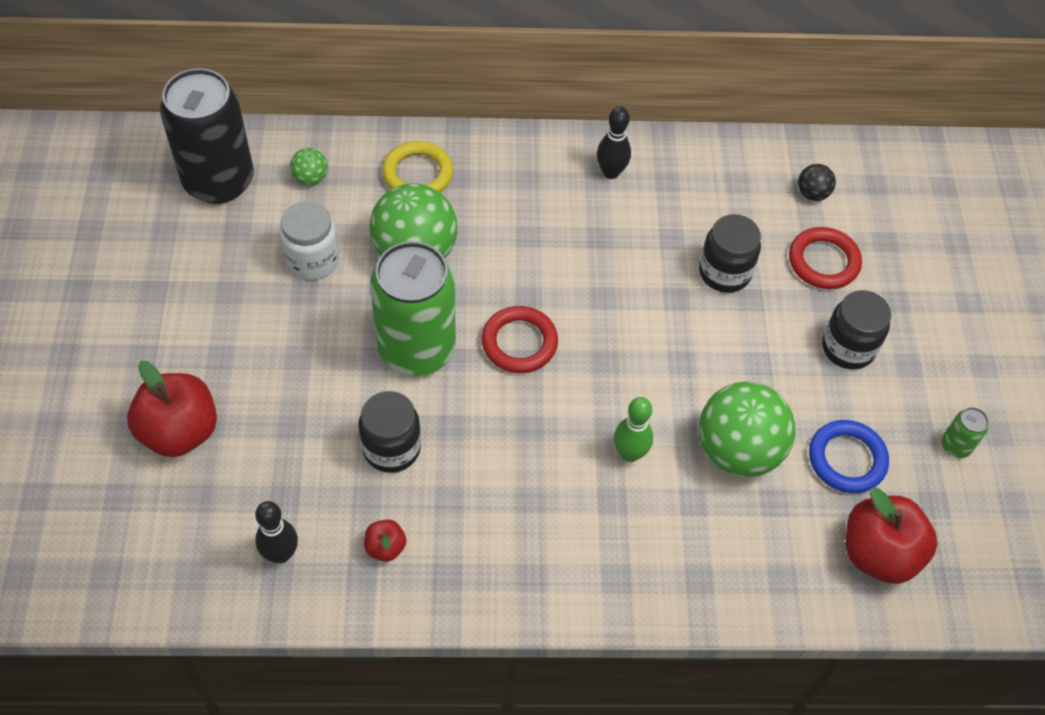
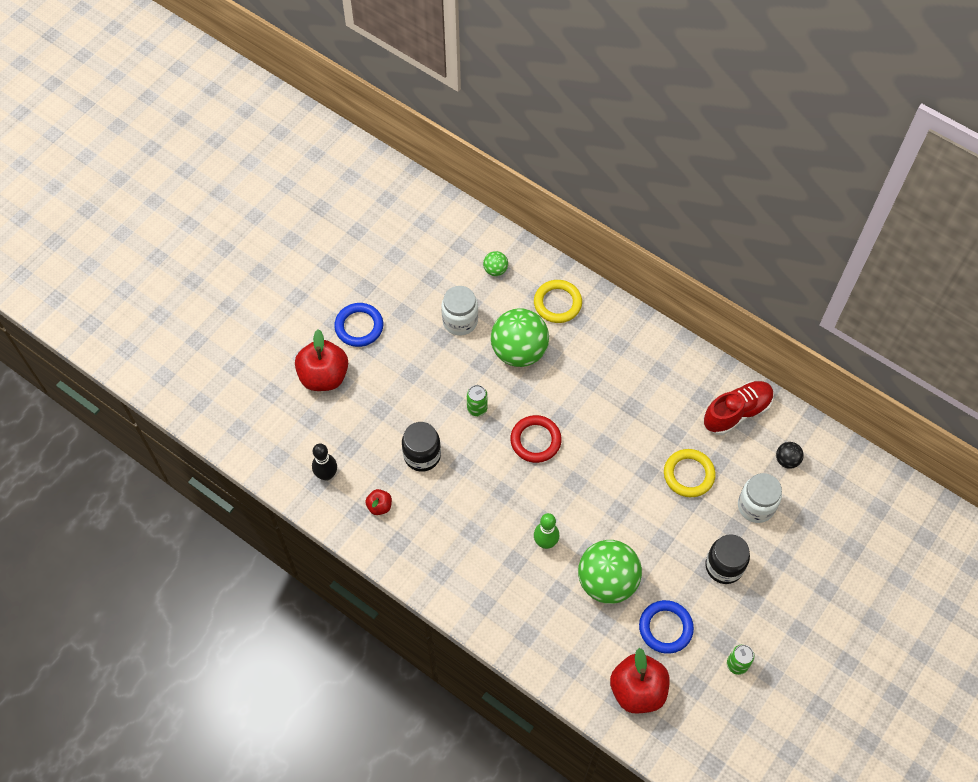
camera: 40 degrees right, 5 degrees up
(182, 342) = (359, 326): none -> blue ring
(219, 181) = (444, 242): black can -> none
(416, 349) = (477, 408): green can -> green can, size x0.40
(611, 172) = (672, 370): black bowling pin -> none
(718, 175) = (736, 412): none -> red shoe
(724, 272) = (688, 474): black jar -> yellow ring
(823, 261) = (756, 506): red ring -> white jar

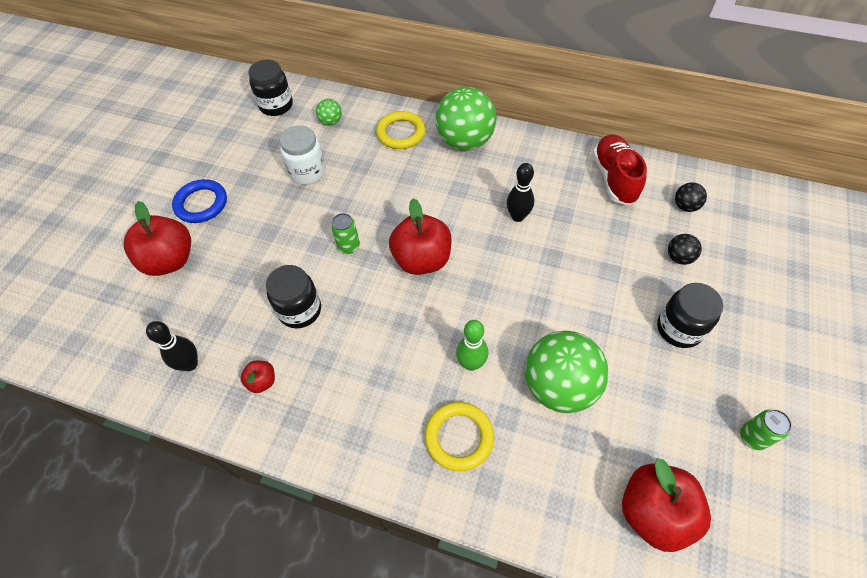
camera: 15 degrees left, 5 degrees down
(448, 235) = (276, 105): none -> black jar
(519, 351) = (376, 182): green ball -> green ball (465, 141)
(535, 440) = (422, 260): red ring -> red apple
(633, 424) = (518, 216): none -> black bowling pin
(665, 628) = (650, 420): blue ring -> none
(688, 474) = (596, 247): yellow ring -> yellow ring (459, 437)
(736, 412) = (614, 178): red shoe -> red shoe turned 45 degrees counterclockwise
(756, 506) = (679, 257): white jar -> black ball

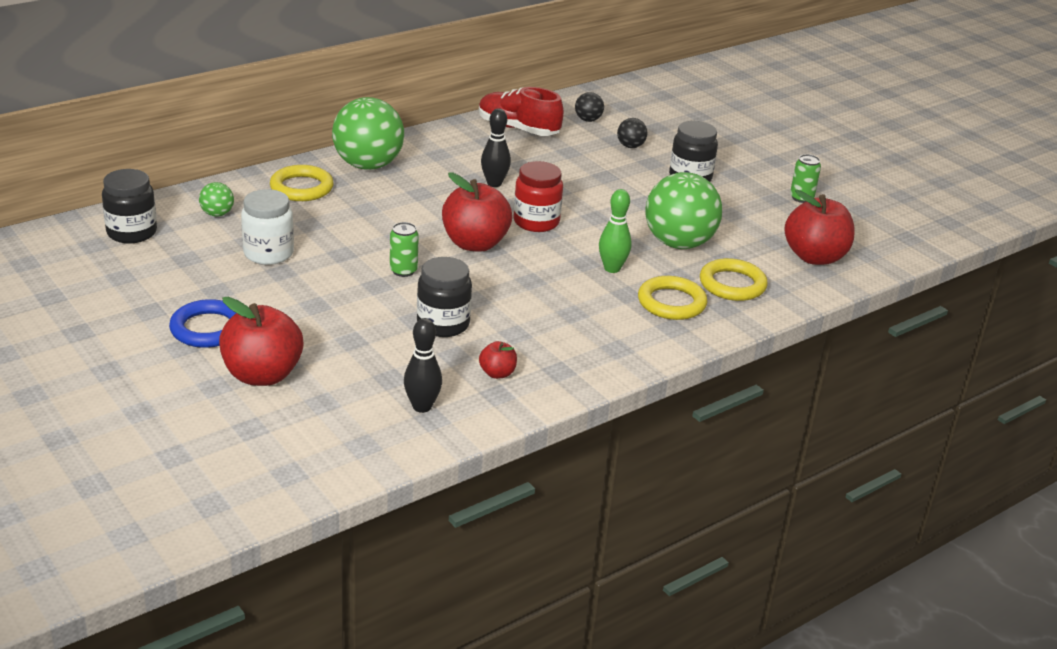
camera: 60 degrees left, 25 degrees down
(490, 274) = (536, 222): none -> red jar
(533, 467) = (732, 284): none -> yellow ring

